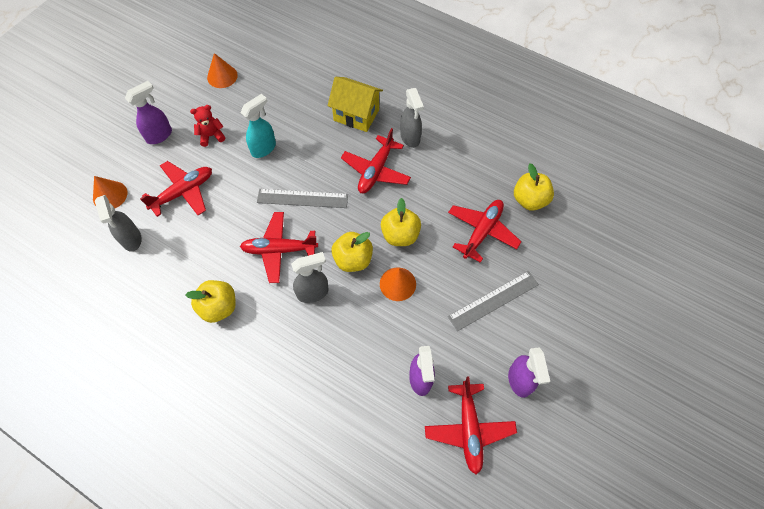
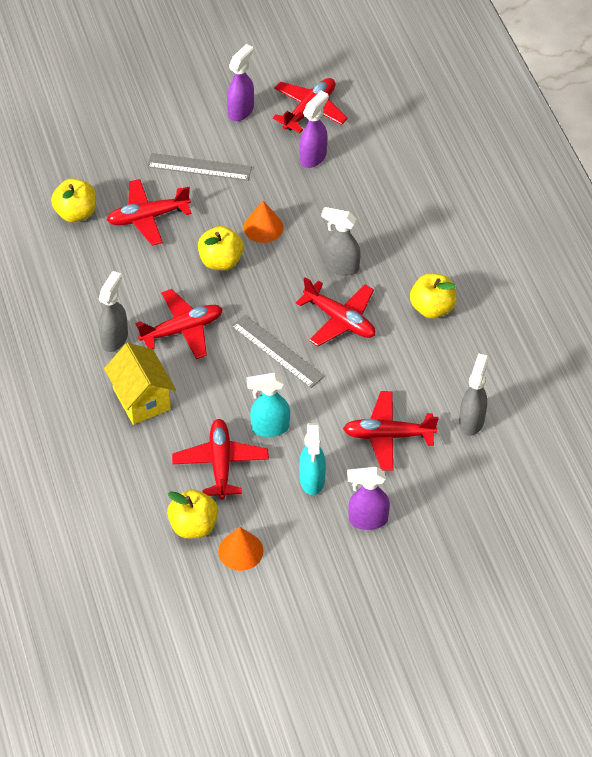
camera: 140 degrees left, 10 degrees down
(110, 195) = (465, 483): orange cone -> none
(211, 136) = (312, 480): red teddy bear -> turquoise spray bottle
(275, 111) = (220, 463): none -> red plane
(353, 259) = (282, 269): yellow apple -> yellow apple (193, 526)

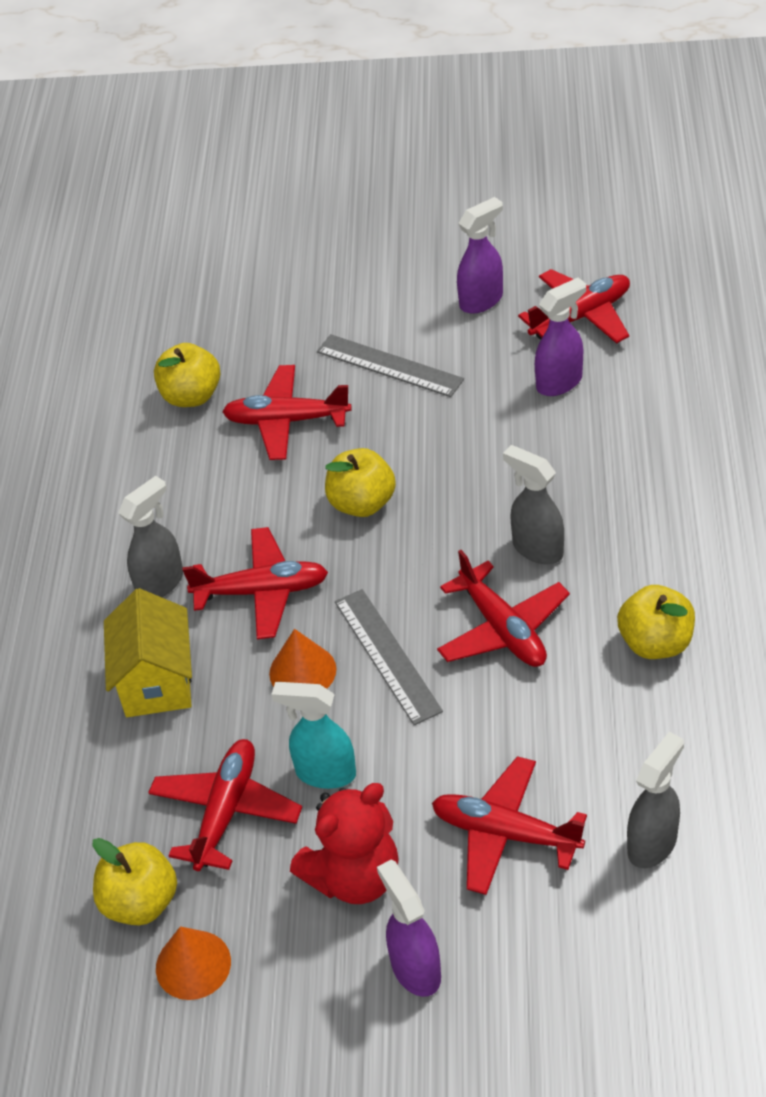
camera: 25 degrees right, 5 degrees down
(263, 227) = (444, 467): orange cone -> orange cone (302, 671)
(312, 480) = (354, 876): turquoise spray bottle -> red teddy bear
(367, 520) = (415, 969): purple spray bottle -> purple spray bottle turned 45 degrees clockwise

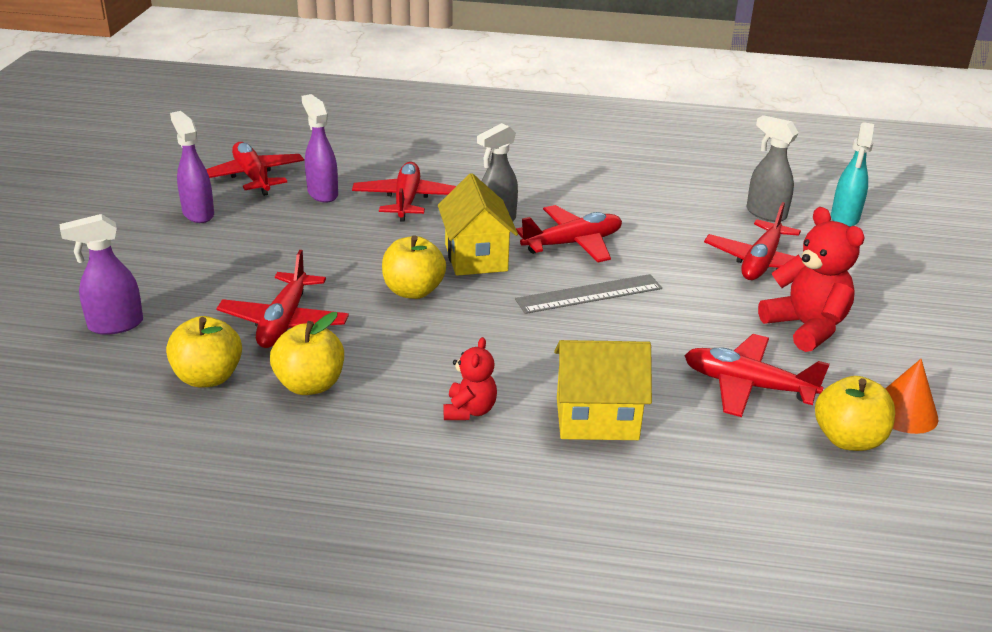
camera: 90 degrees left, 15 degrees down
(161, 583) = (469, 410): grey spray bottle -> red teddy bear
(262, 591) = (500, 351): red plane -> red plane (406, 200)
(302, 671) = (598, 335): orange cone -> none
(324, 773) = (707, 333): turquoise spray bottle -> turquoise spray bottle (844, 219)
(389, 365) = (247, 263): grey ruler -> none
(415, 969) = (881, 308): purple spray bottle -> purple spray bottle (115, 325)
(446, 543) = (476, 257): none -> yellow house
(655, 643) = (598, 192): yellow apple -> yellow apple (310, 385)

